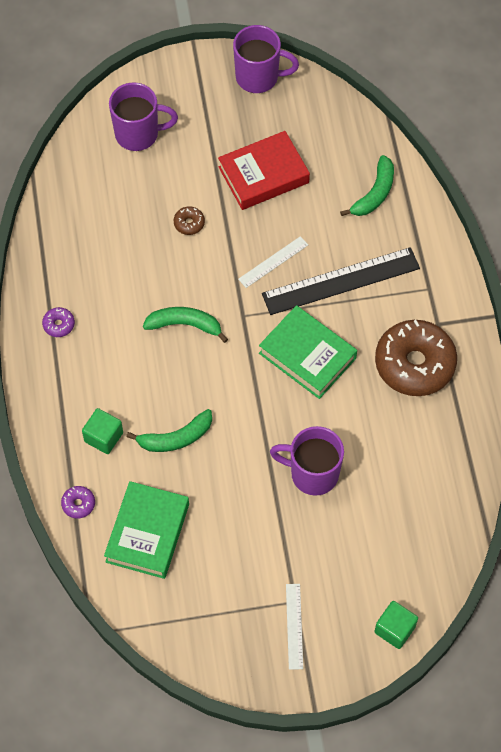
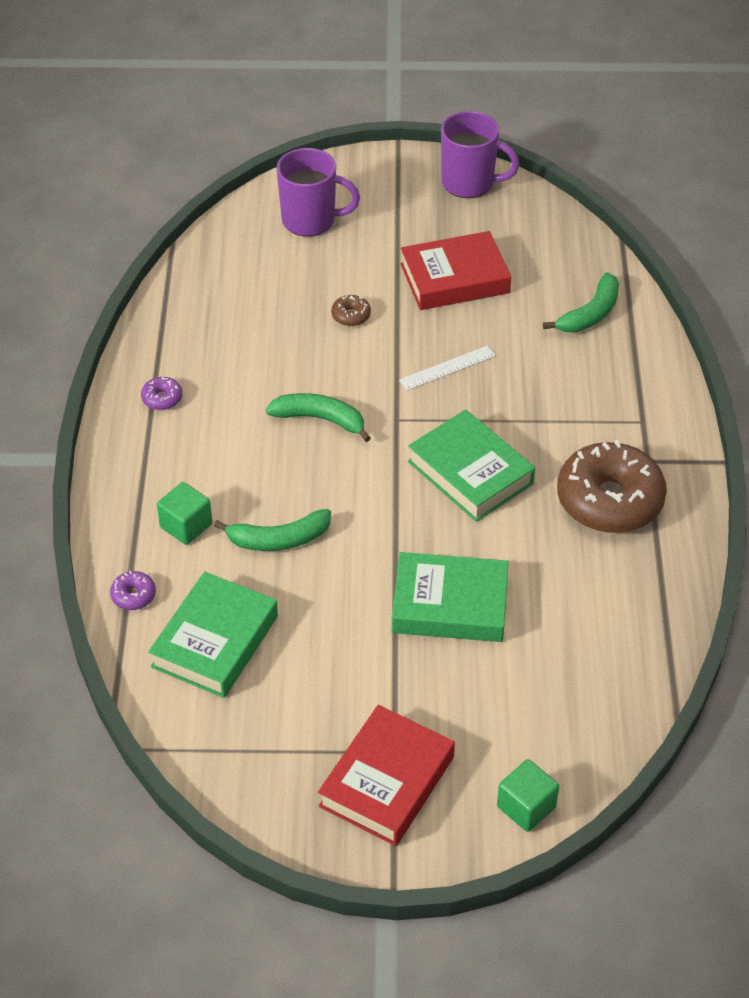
camera: 10 degrees right, 15 degrees down
(294, 626) = (387, 781): white ruler -> red book
(312, 473) = (450, 604): purple mug -> green book
(341, 281) = (530, 399): black ruler -> none

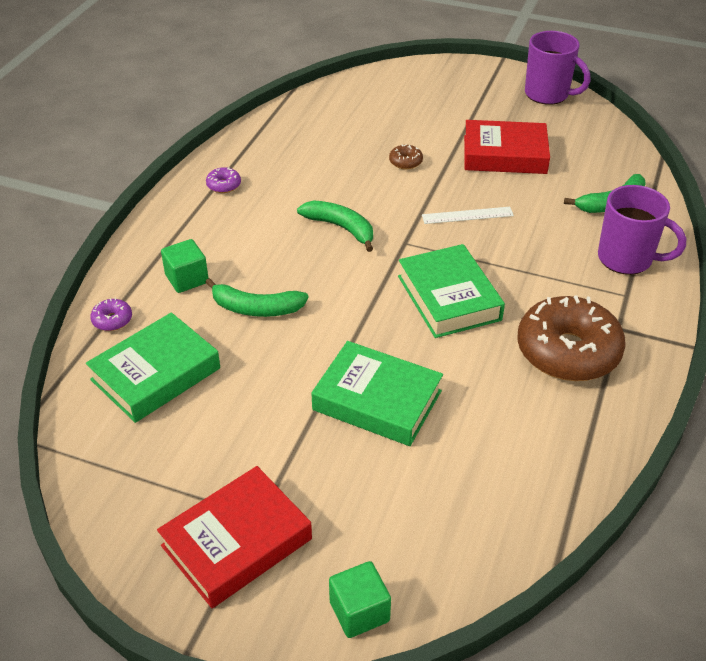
camera: 20 degrees right, 5 degrees down
(310, 220) = (407, 94): purple mug -> purple mug (626, 259)

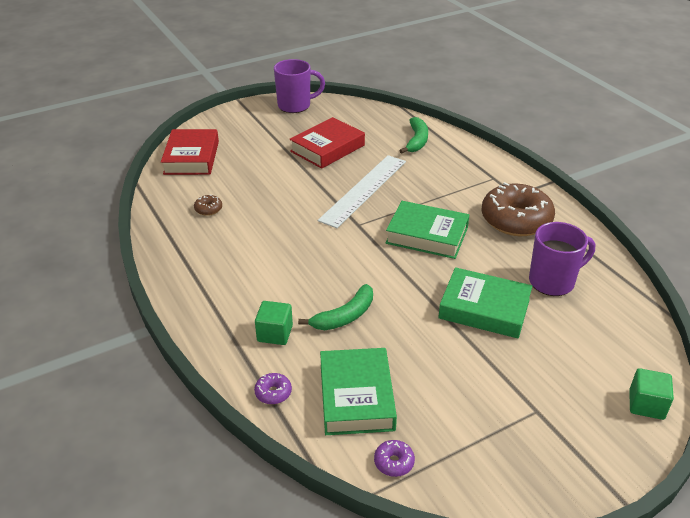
camera: 50 degrees left, 5 degrees down
(224, 185) = (197, 267): purple donut -> purple donut (394, 462)
(236, 542) = (550, 432): red book -> red book (191, 157)
(341, 228) = (311, 241): green banana -> none
(377, 400) = (484, 309): green book -> green book turned 45 degrees clockwise
(405, 162) = (283, 184): brown donut -> brown donut (208, 209)
(467, 215) = (363, 190): white ruler -> white ruler, size x1.99
(626, 259) = (466, 162): purple mug -> purple mug (553, 282)

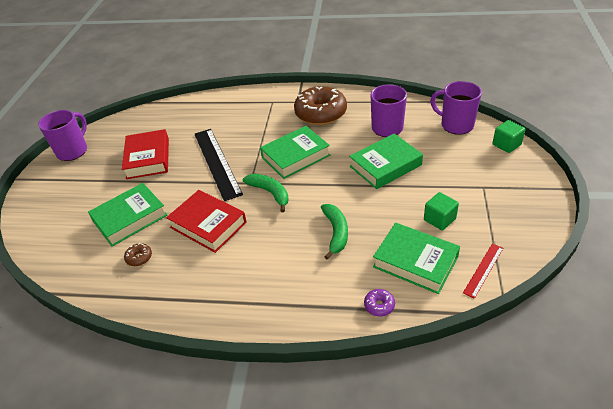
camera: 50 degrees left, 5 degrees up
(191, 157) = (57, 240): red book -> red book (208, 225)
(247, 179) = (130, 218): none -> green book
(275, 333) = (320, 278): green cube -> green cube (439, 219)
(363, 190) = (216, 163): white ruler -> black ruler
(394, 462) = (483, 270): purple donut -> red ruler
(416, 141) = (195, 114): green banana -> green banana (270, 193)
(628, 340) = (456, 125): none -> purple mug

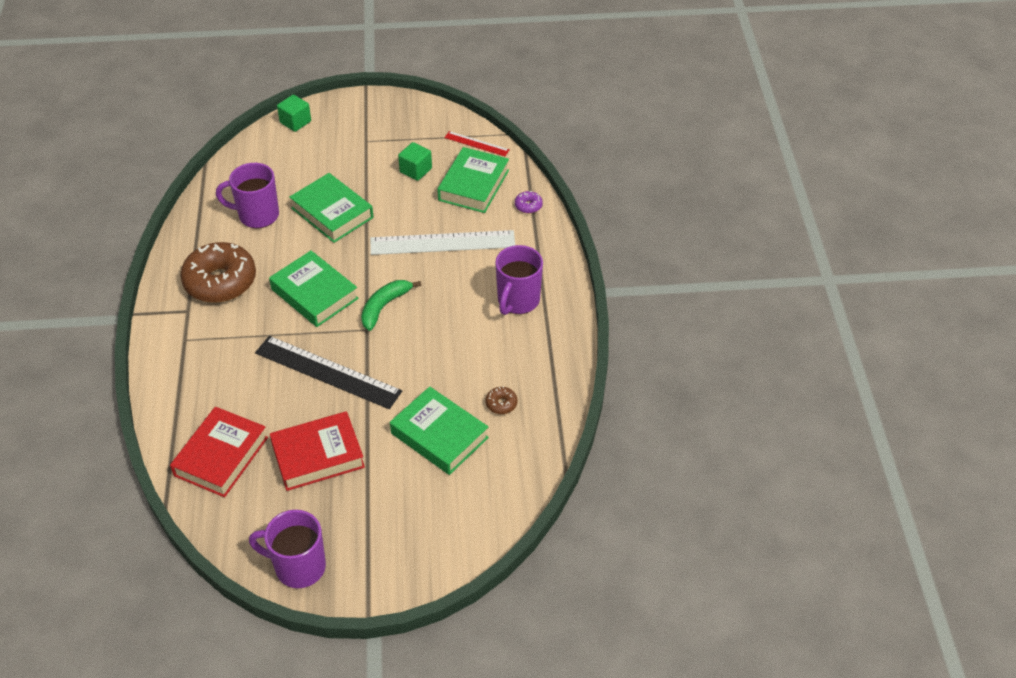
camera: 105 degrees left, 5 degrees up
(208, 225) = (442, 353): red book -> red book (221, 456)
(216, 163) = (327, 372): black ruler -> black ruler turned 60 degrees clockwise
(336, 233) = (442, 243): green banana -> white ruler
(456, 125) = (256, 158): purple mug -> purple mug (518, 301)

